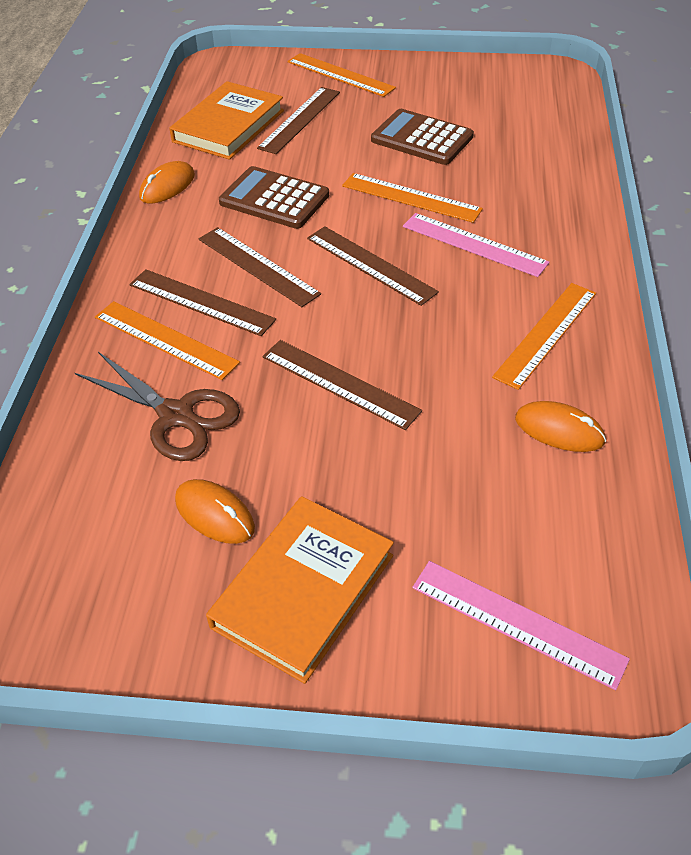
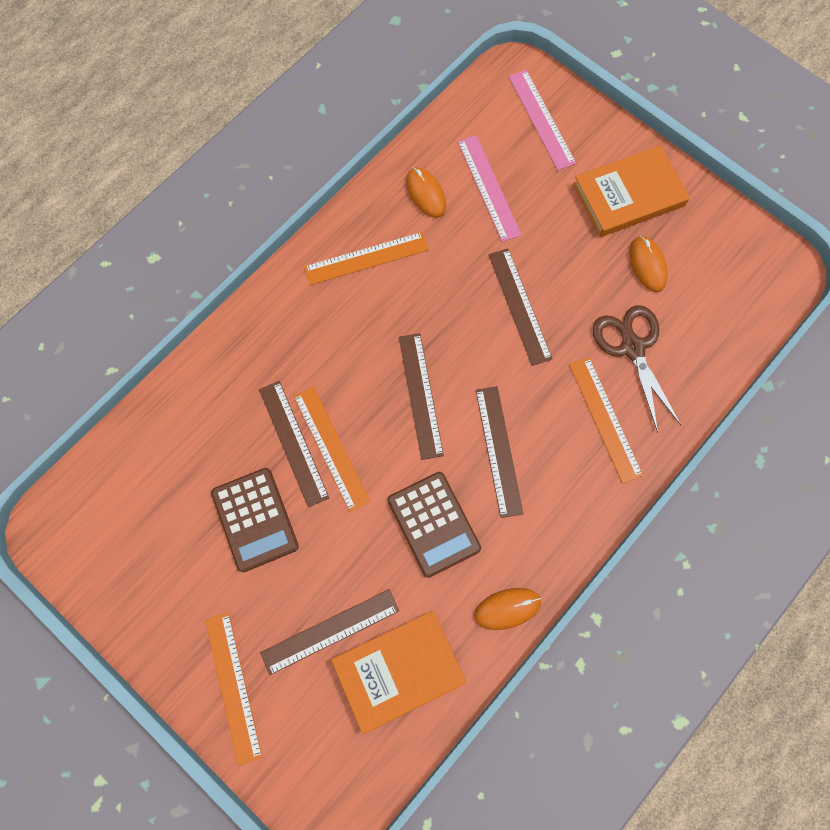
camera: 145 degrees left, 25 degrees up
(201, 302) = (560, 440): brown ruler -> brown ruler (293, 443)
(474, 244) = (334, 364): pink ruler -> pink ruler (489, 187)

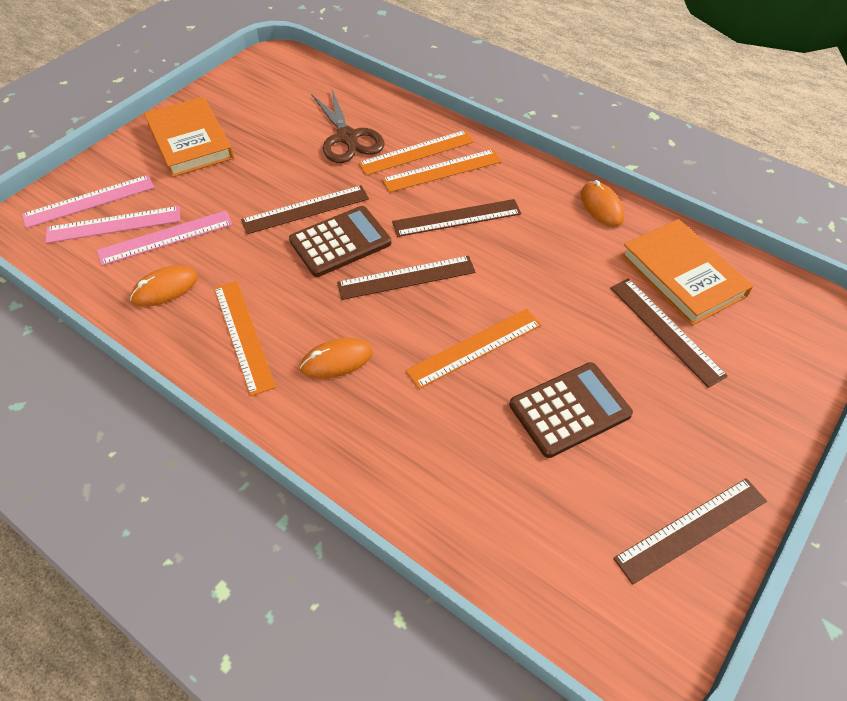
camera: 95 degrees left, 20 degrees down
(233, 687) = (752, 408): orange ruler -> orange ruler (442, 171)
(293, 443) = (474, 383): brown ruler -> brown ruler (691, 529)
(434, 524) = (538, 259): brown calculator -> brown calculator (340, 242)
(508, 144) = (114, 225): none -> pink ruler
(632, 348) = (347, 137): brown scissors -> brown scissors turned 90 degrees counterclockwise
(647, 265) = (265, 129): orange mouse -> orange mouse (337, 360)

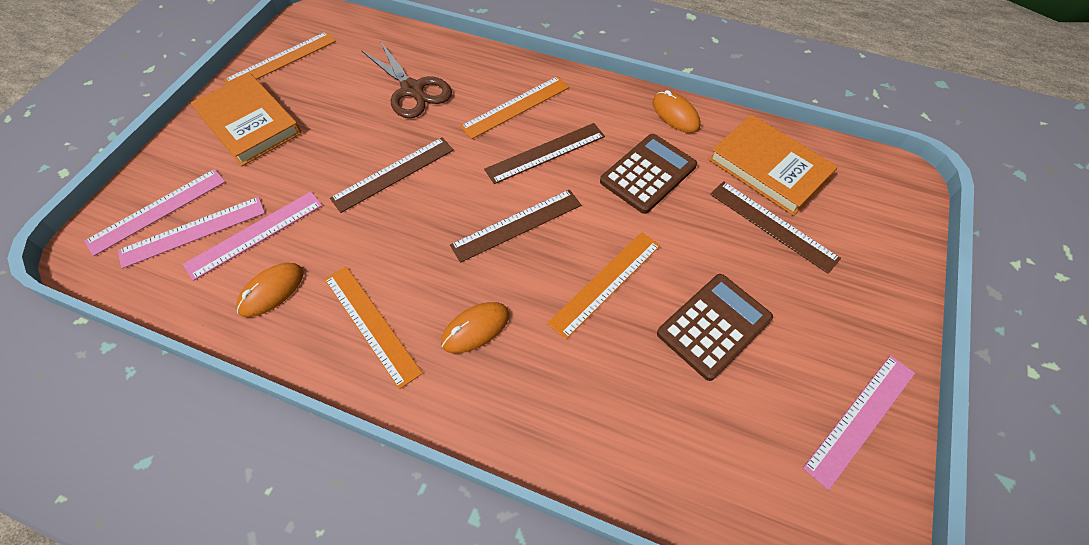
camera: 15 degrees left, 5 degrees up
(340, 242) = (439, 201): brown calculator -> brown calculator (648, 173)
(416, 152) = (485, 93): orange ruler -> orange ruler (281, 60)
(691, 529) = (861, 419): brown ruler -> pink ruler

